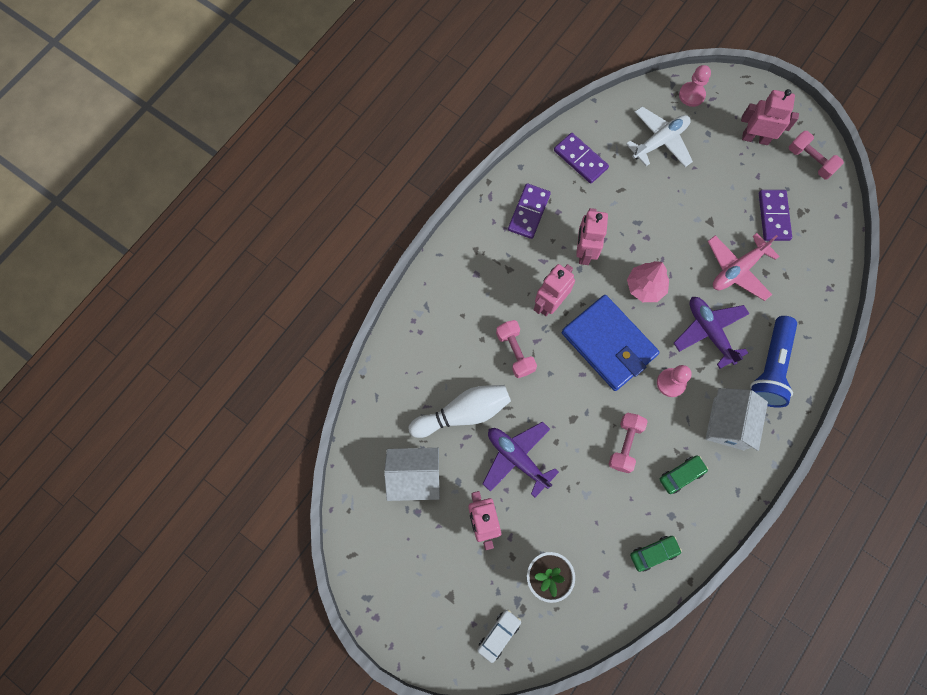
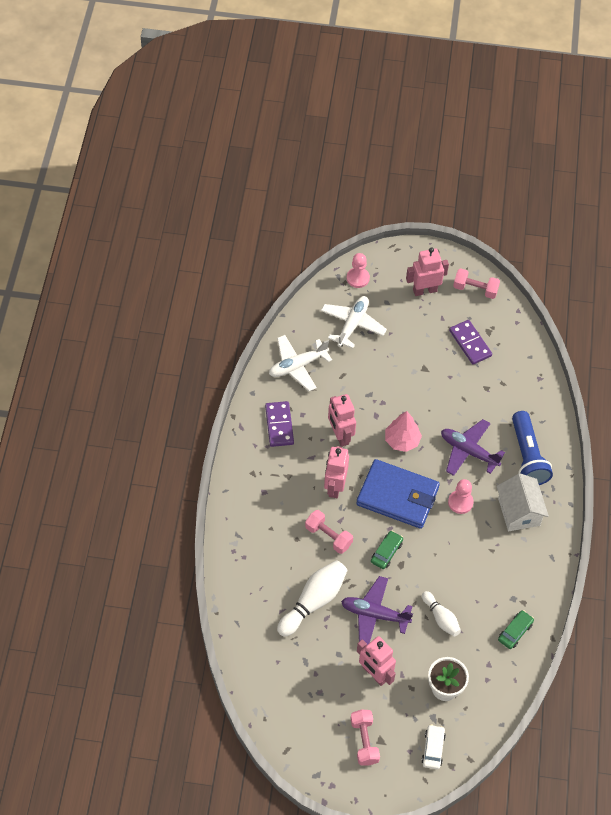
camera: 30 degrees left, 15 degrees down
(414, 477) = (302, 667): white house -> none
(580, 159) = (297, 366): purple domino -> white plane
(583, 497) = (441, 618): none -> white bowling pin
(625, 444) = (451, 564): pink dumbbell -> pink dumbbell (364, 741)
(681, 475) = (504, 565): green car -> green car (386, 552)
(737, 269) = (464, 395): pink plane -> none

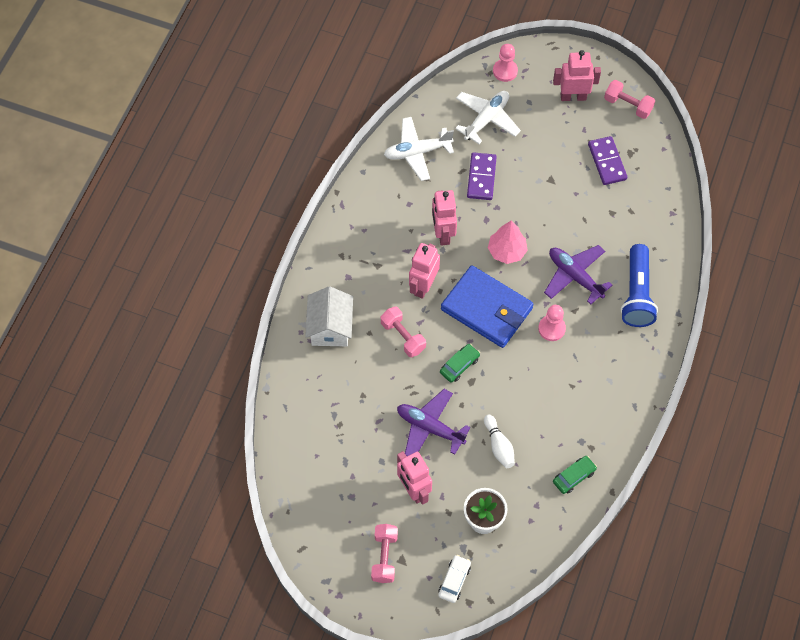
camera: 15 degrees right, 5 degrees up
(279, 425) = (382, 210): purple domino -> purple domino (481, 177)
(313, 601) = (370, 401): white bowling pin -> none
(519, 511) = (612, 351): white house -> white house (330, 327)

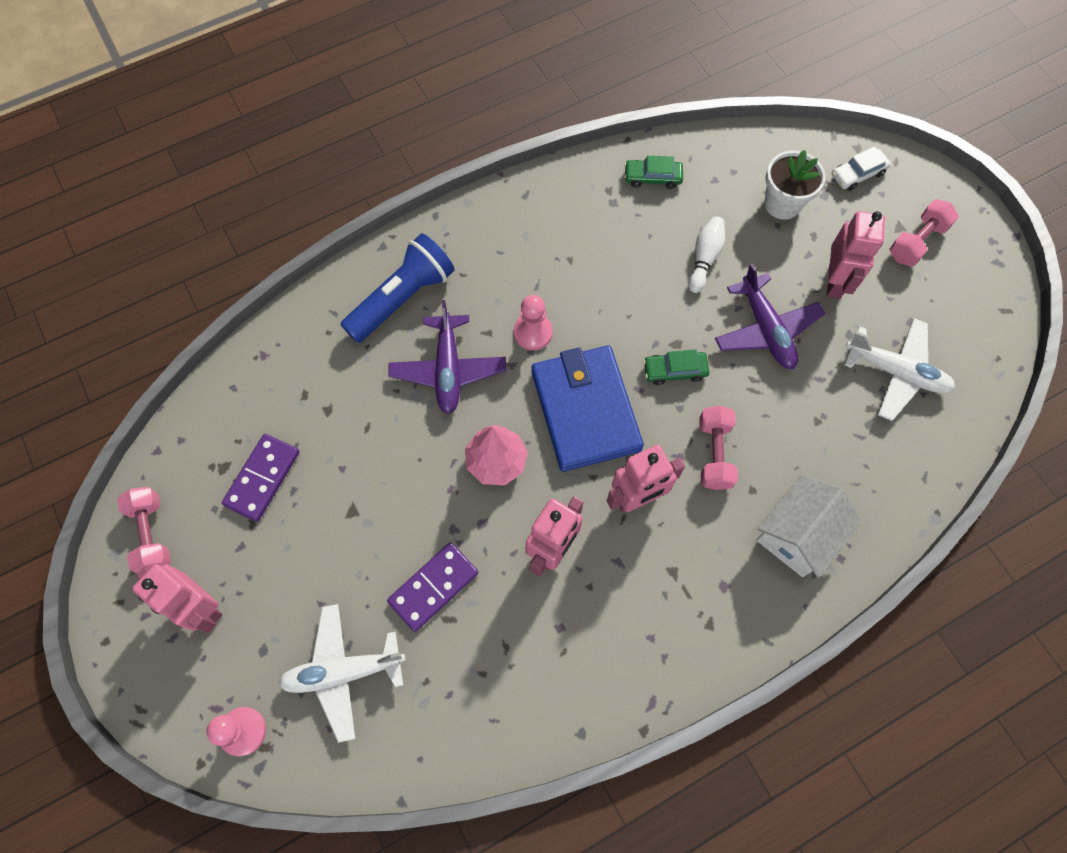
camera: 140 degrees left, 5 degrees up
(417, 152) = (481, 700): white plane -> white plane (895, 372)

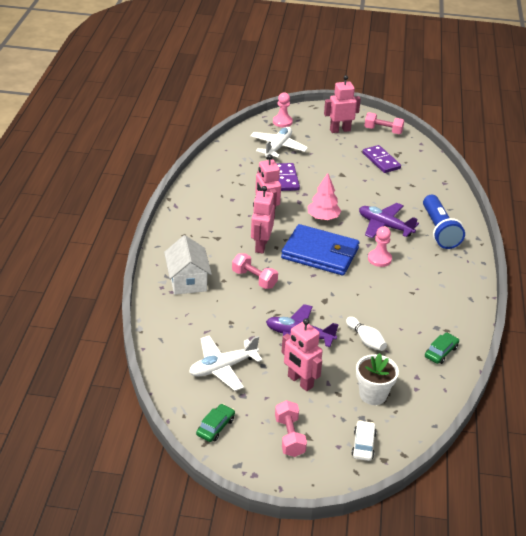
camera: 125 degrees right, 30 degrees down
(674, 370) = (310, 291): green car -> green car (215, 427)

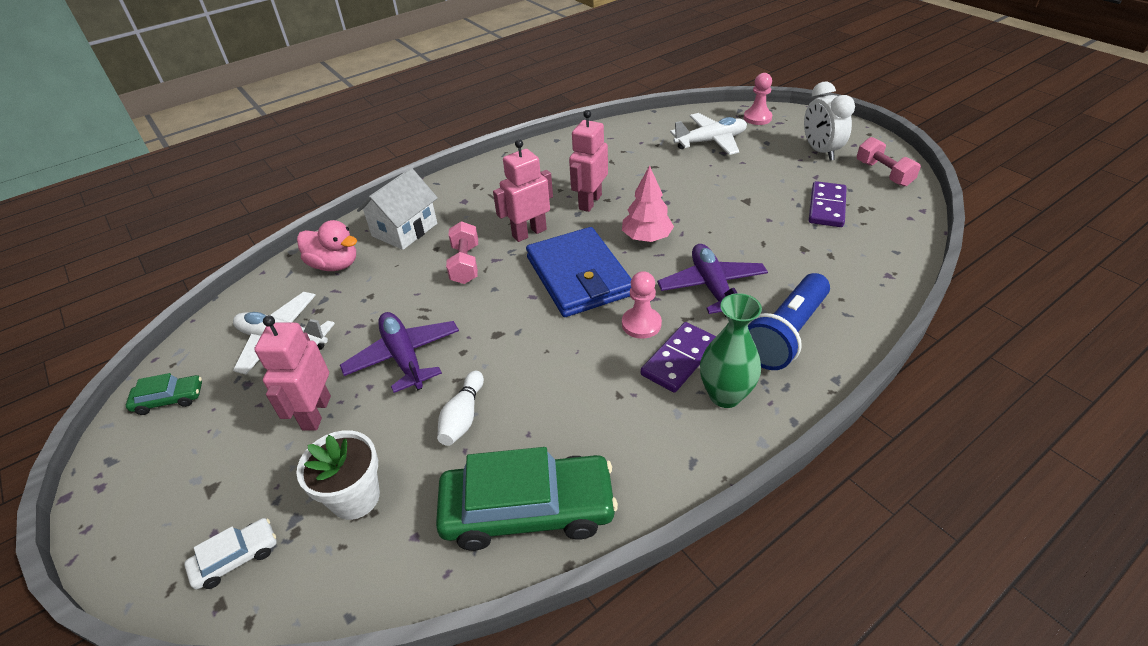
camera: 50 degrees right, 5 degrees up
(181, 320) = (335, 265): none -> pink duck
(286, 179) = (669, 176): purple domino -> purple domino (679, 359)
(289, 436) = (198, 472): pink dumbbell -> none
(340, 130) = (820, 151): pink robot -> white clock
(441, 352) = (528, 510): green car -> green car, size x2.14
(449, 268) = (725, 395): none -> green vase

